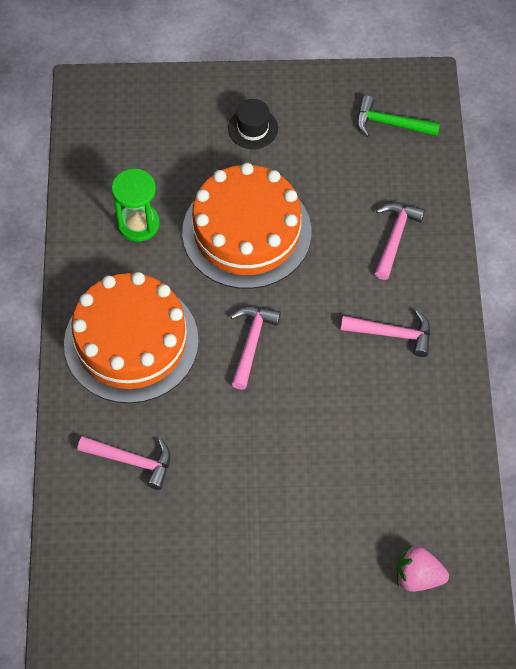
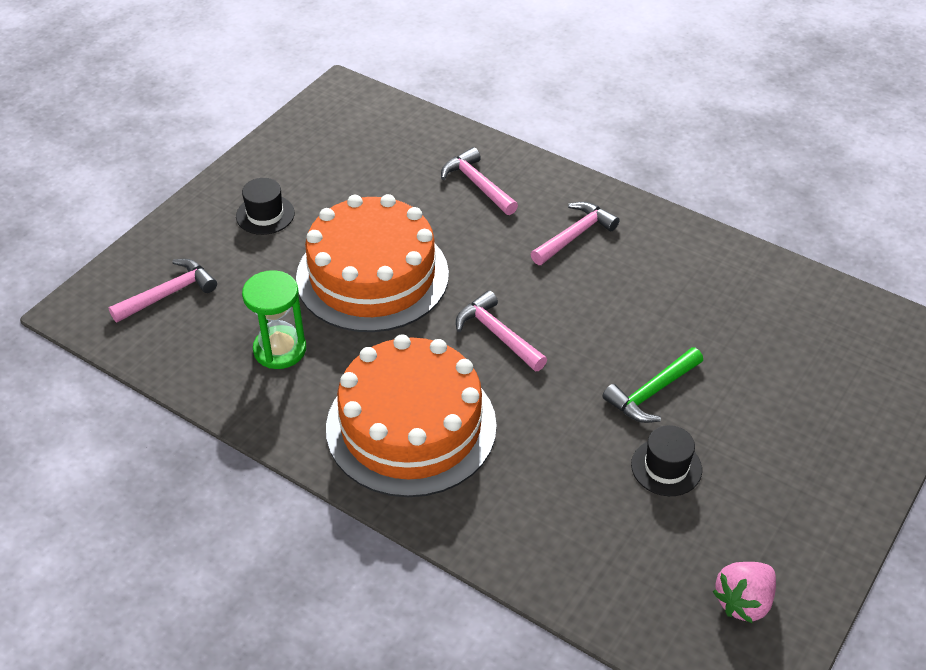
camera: 55 degrees left, 15 degrees down
(132, 461) = (553, 499): pink hammer -> pink hammer (169, 294)
(209, 516) = (666, 467): none -> black hat
(390, 123) = (359, 130): green hammer -> green hammer (652, 393)
(418, 576) = (841, 345): pink strawberry -> pink strawberry (743, 602)

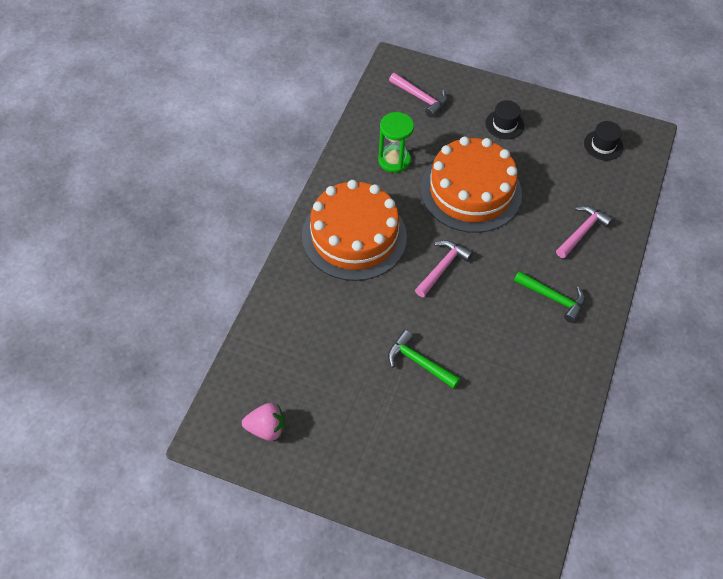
camera: 75 degrees right, 10 degrees up
(575, 235) = (553, 298): pink hammer -> green hammer
(666, 467) = (358, 377): black hat -> black hat (603, 145)
(743, 602) = (266, 429): pink strawberry -> pink strawberry turned 150 degrees clockwise

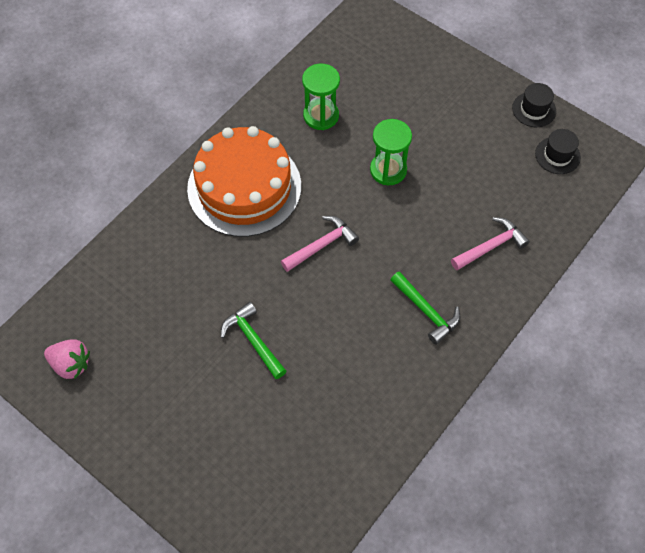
camera: 20 degrees right, 5 degrees up
(420, 98) = (378, 55): pink hammer -> none
(471, 191) = (388, 170): orange cake -> green hourglass
(504, 124) = (457, 105): black hat -> black hat (534, 109)

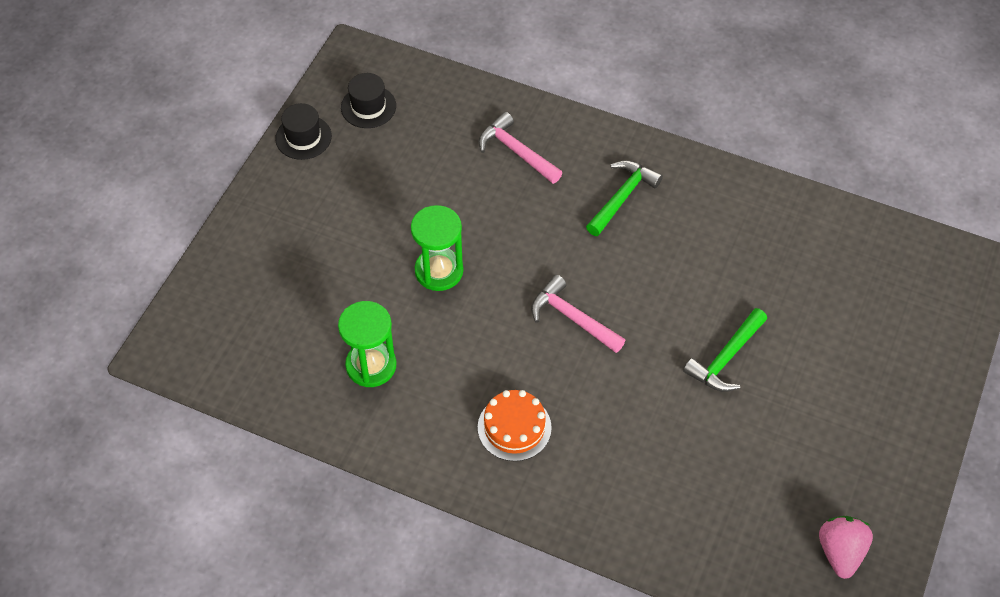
camera: 105 degrees left, 5 degrees down
(244, 187) = (514, 427): orange cake -> orange cake, size x0.47

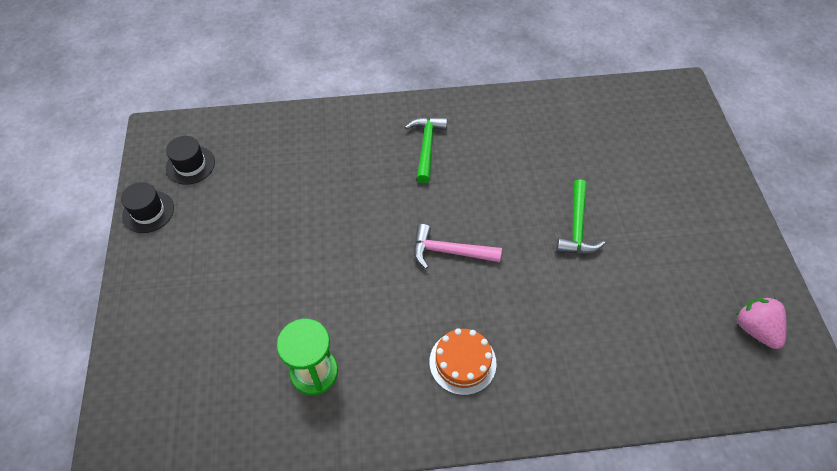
camera: 30 degrees left, 0 degrees up
(439, 271) = (324, 265): green hourglass -> none
(516, 151) = (328, 148): pink hammer -> none

